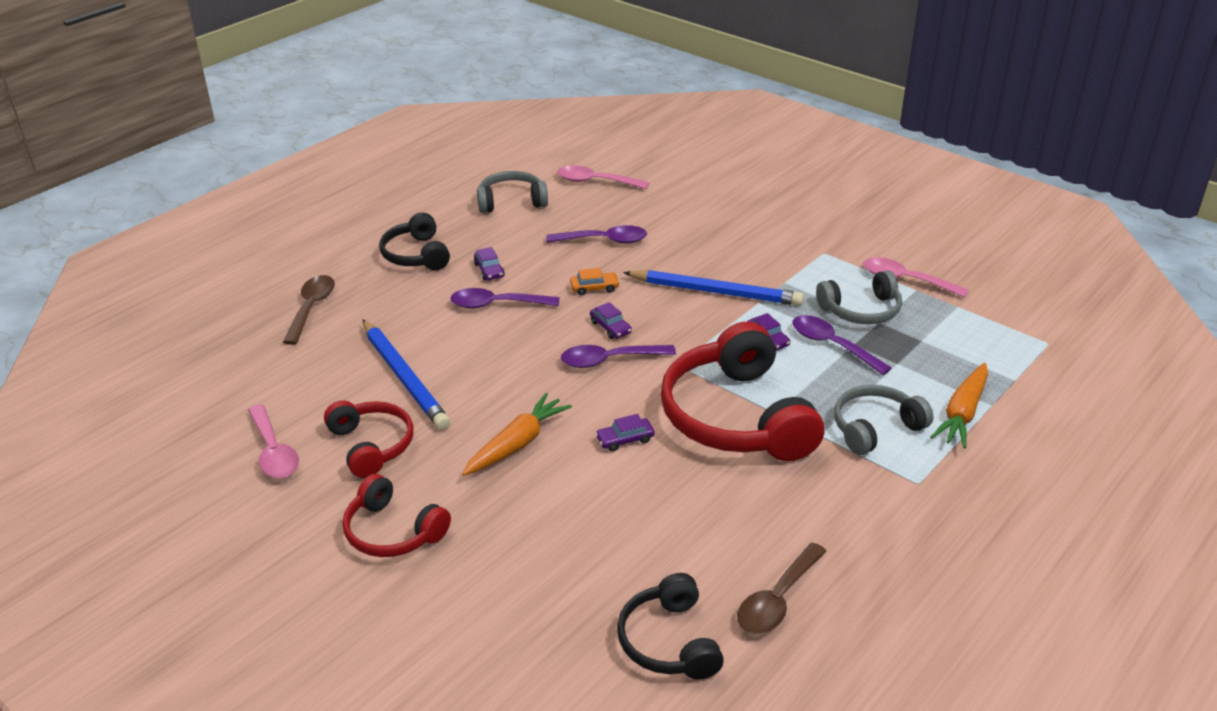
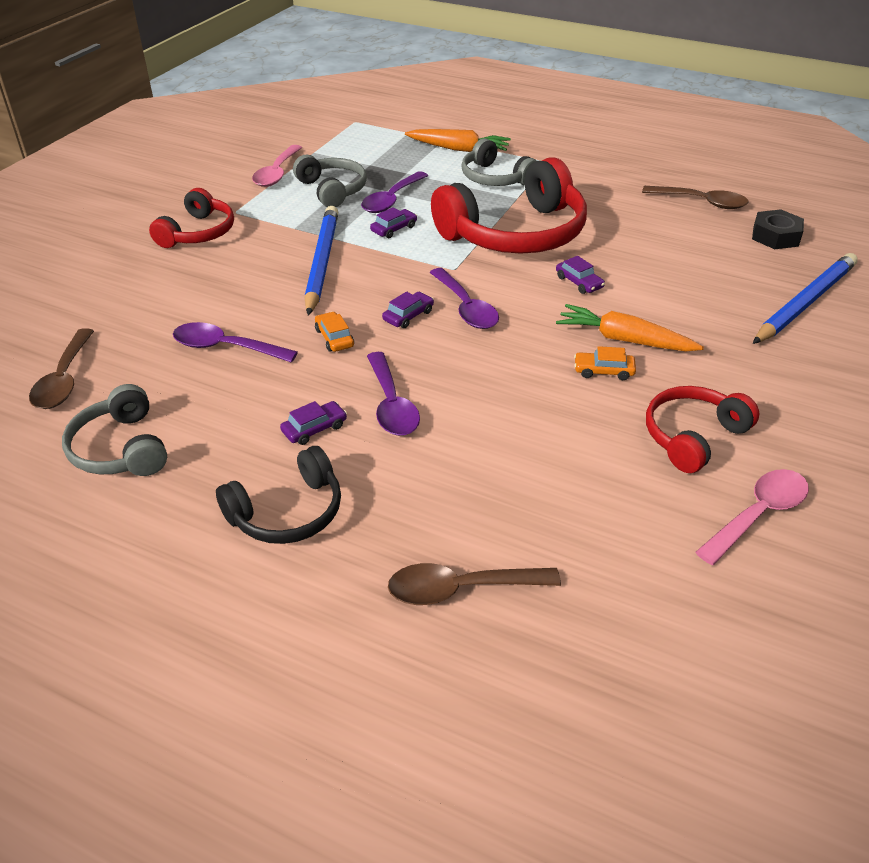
camera: 105 degrees left, 5 degrees up
(392, 532) = (792, 387): red headphones -> red headphones (198, 233)
(404, 377) = (567, 444): blue pencil -> blue pencil (805, 302)
(479, 419) = (603, 371): none -> orange car
(595, 182) = (64, 379): pink spoon -> brown spoon
(604, 240) = (226, 347): purple spoon -> purple spoon turned 60 degrees counterclockwise
(668, 641) = (775, 236): black headphones -> black nut

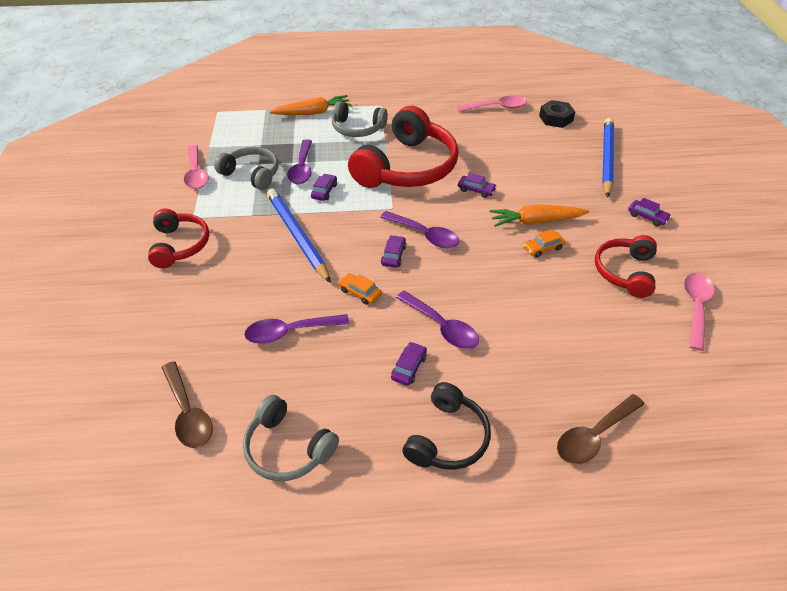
camera: 30 degrees left, 5 degrees up
(701, 202) = (497, 107): brown spoon -> pink spoon
(796, 387) = (647, 217): none -> purple car

